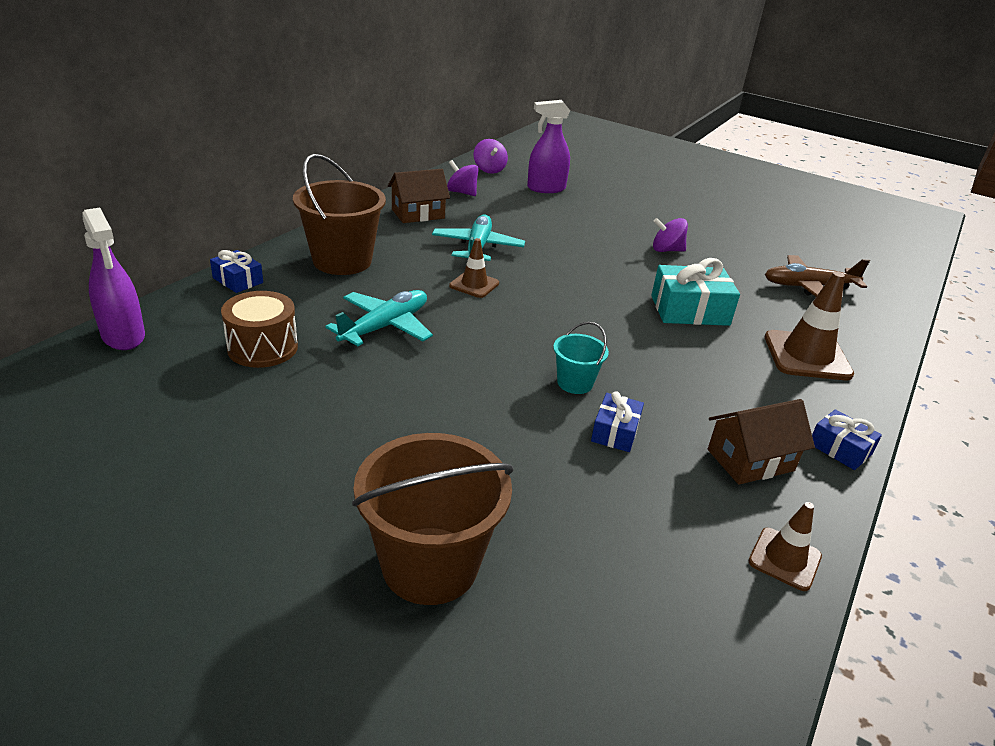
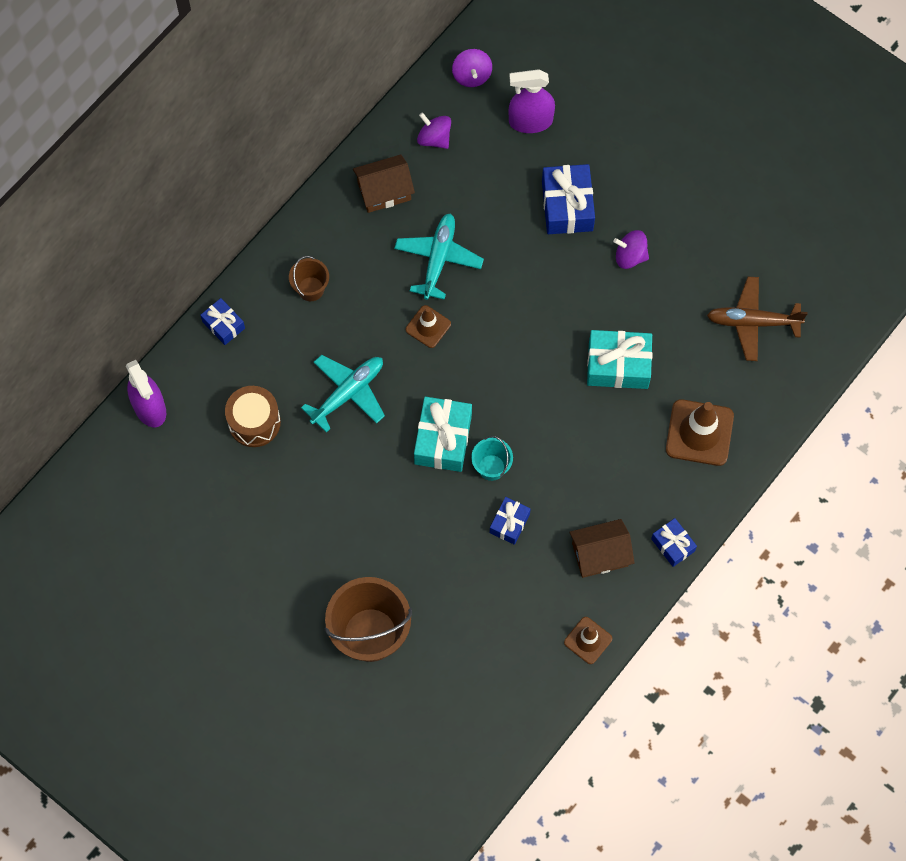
camera: 10 degrees right, 35 degrees up
(342, 261) = (310, 289): brown bucket -> brown bucket, size x0.51
(507, 361) = (443, 439): none -> turquoise gift
(594, 225) = (567, 206): none -> blue gift

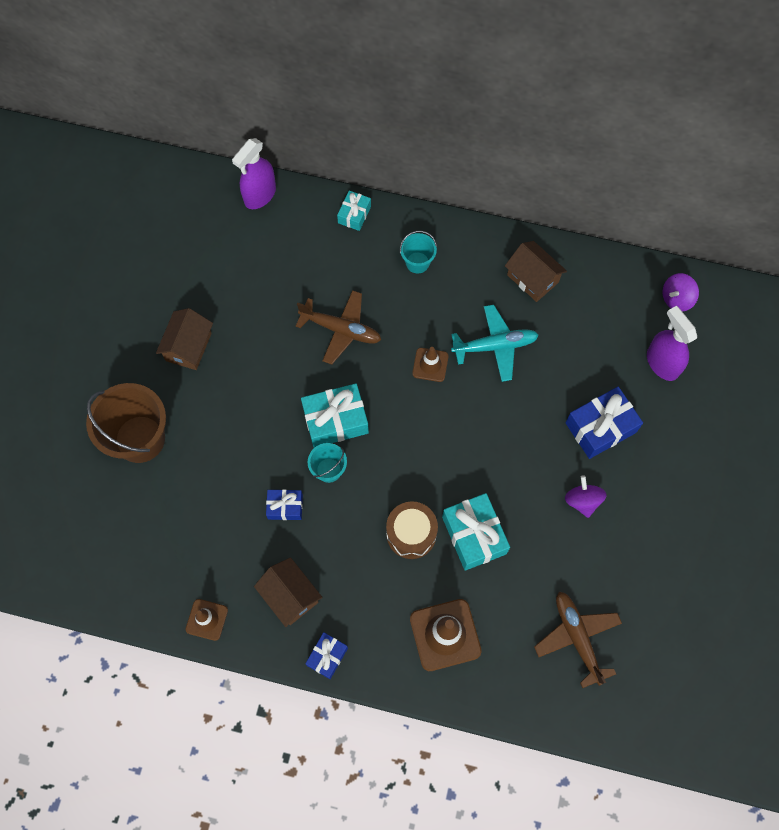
camera: 65 degrees right, 0 degrees up
(223, 325) = (354, 214): blue gift -> turquoise gift
(254, 422) = (283, 273): brown drum -> brown drum (411, 534)
(291, 548) = (188, 347): none -> brown house
(310, 289) = (417, 262): brown bucket -> turquoise bucket
(348, 393) = (341, 330): turquoise plane -> brown plane
(434, 138) = (602, 295): purple spinning top -> none

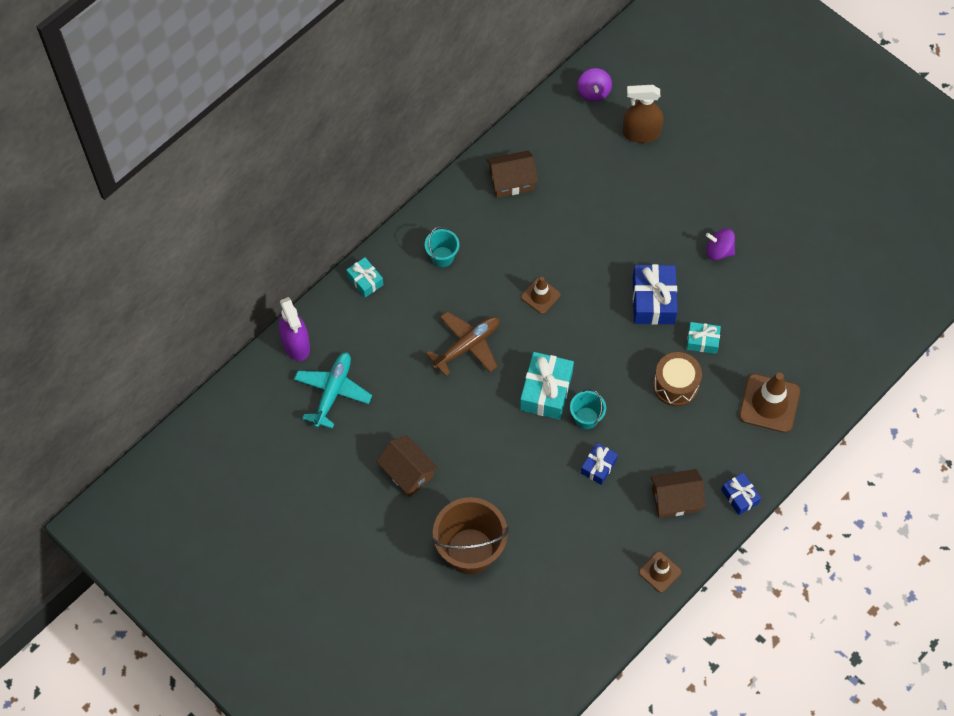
camera: 60 degrees left, 5 degrees down
(474, 535) = (702, 341): turquoise gift -> turquoise gift, size x0.58
(495, 346) = (553, 240): turquoise plane -> turquoise plane (333, 392)
(577, 637) = (821, 314): brown plane -> none
(600, 427) = (667, 205): blue gift -> blue gift (653, 300)
(662, 363) = (641, 133): purple spray bottle -> brown spray bottle

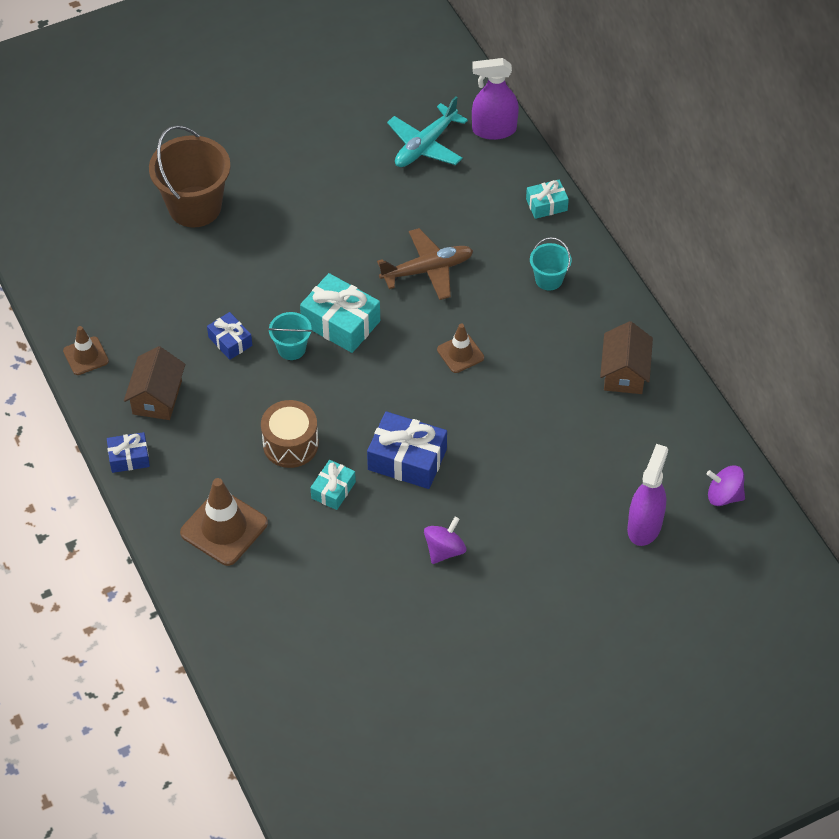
camera: 110 degrees right, 10 degrees down
(333, 392) = (425, 145): turquoise plane -> turquoise plane turned 90 degrees clockwise
(407, 472) = (305, 181): brown house -> none
(467, 346) = (427, 270): brown plane -> brown plane turned 90 degrees counterclockwise
(641, 133) = (644, 526): brown spray bottle -> purple spray bottle

